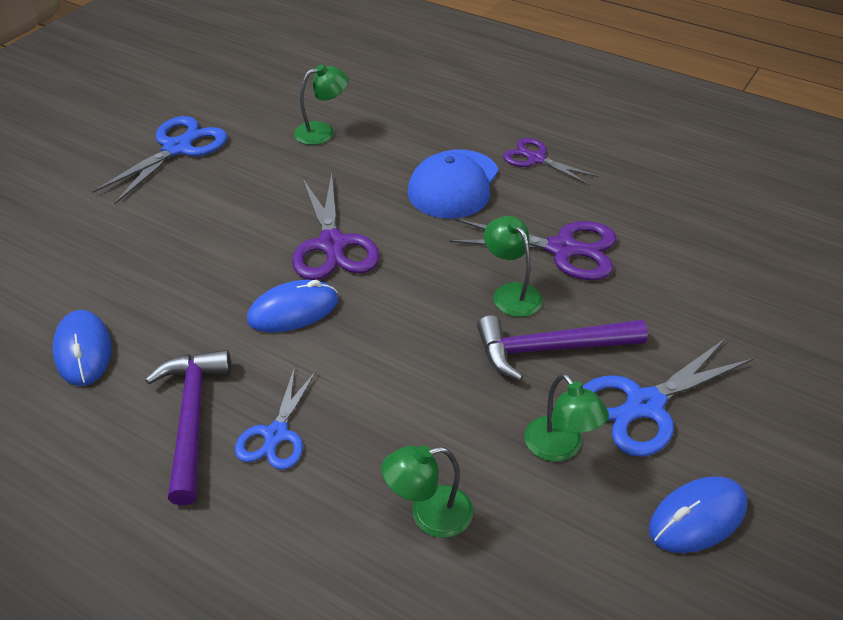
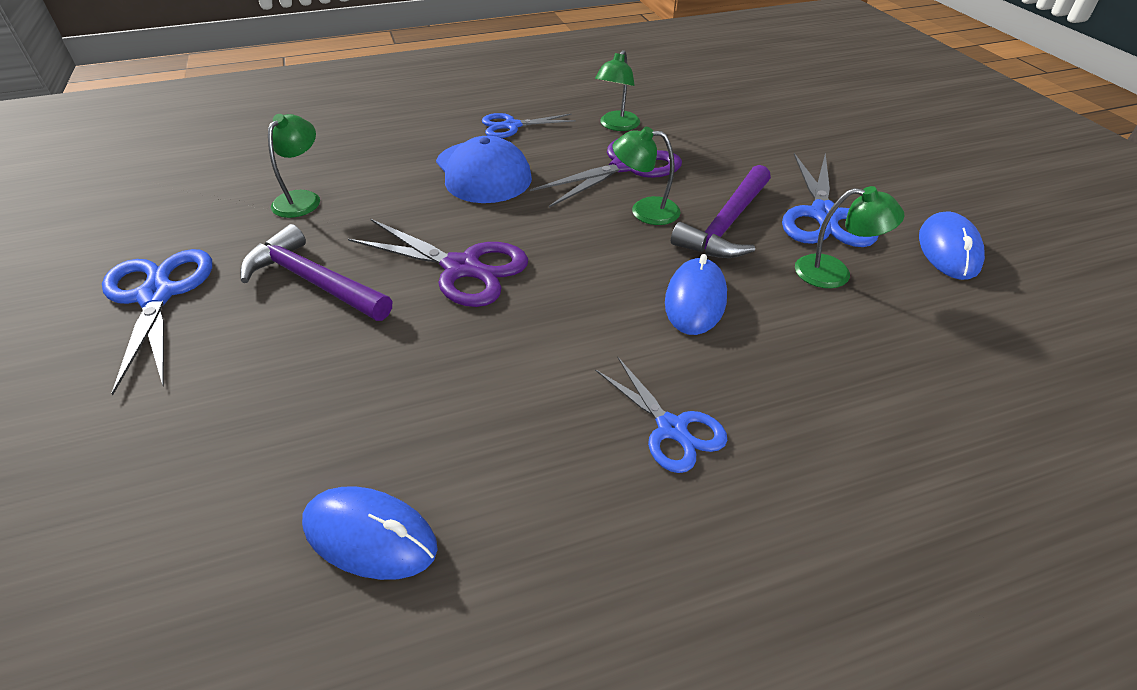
camera: 50 degrees left, 0 degrees up
(191, 419) = (587, 485): purple hammer -> purple hammer (313, 281)
(293, 310) = (517, 334): blue mouse -> blue mouse (695, 300)
(429, 515) = (853, 377): green lamp -> green lamp (616, 126)
(535, 159) = (511, 126): purple scissors -> blue scissors

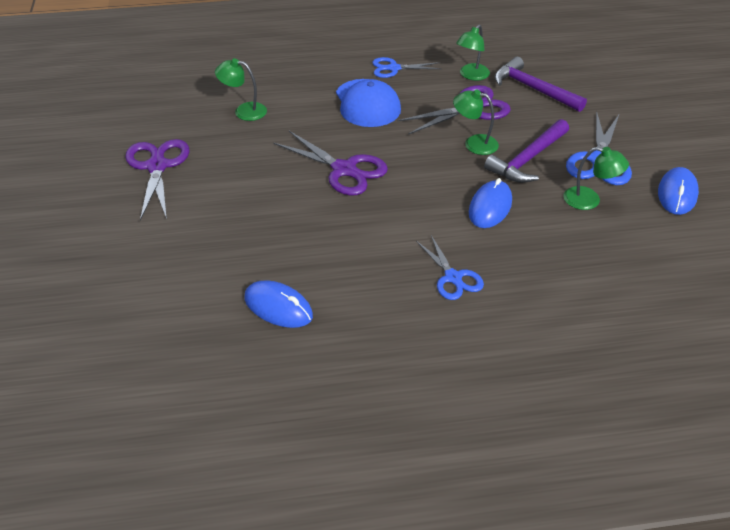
camera: 10 degrees right, 0 degrees up
(157, 295) = (157, 166): blue scissors -> purple scissors
(302, 199) = (244, 111): green lamp -> green lamp turned 105 degrees counterclockwise
(313, 281) = (250, 168): purple hammer -> purple hammer (533, 89)

